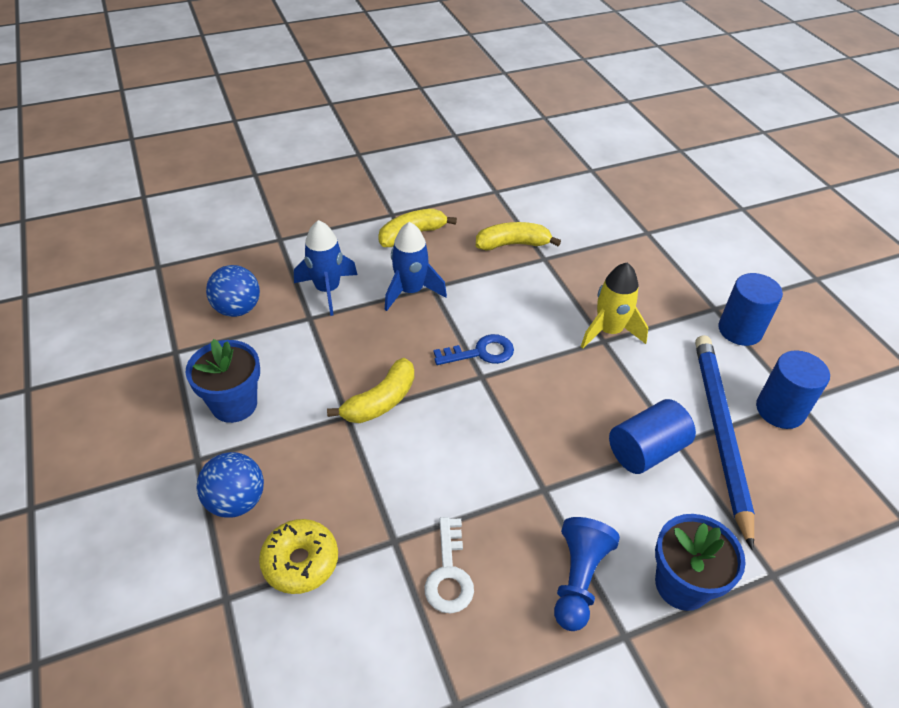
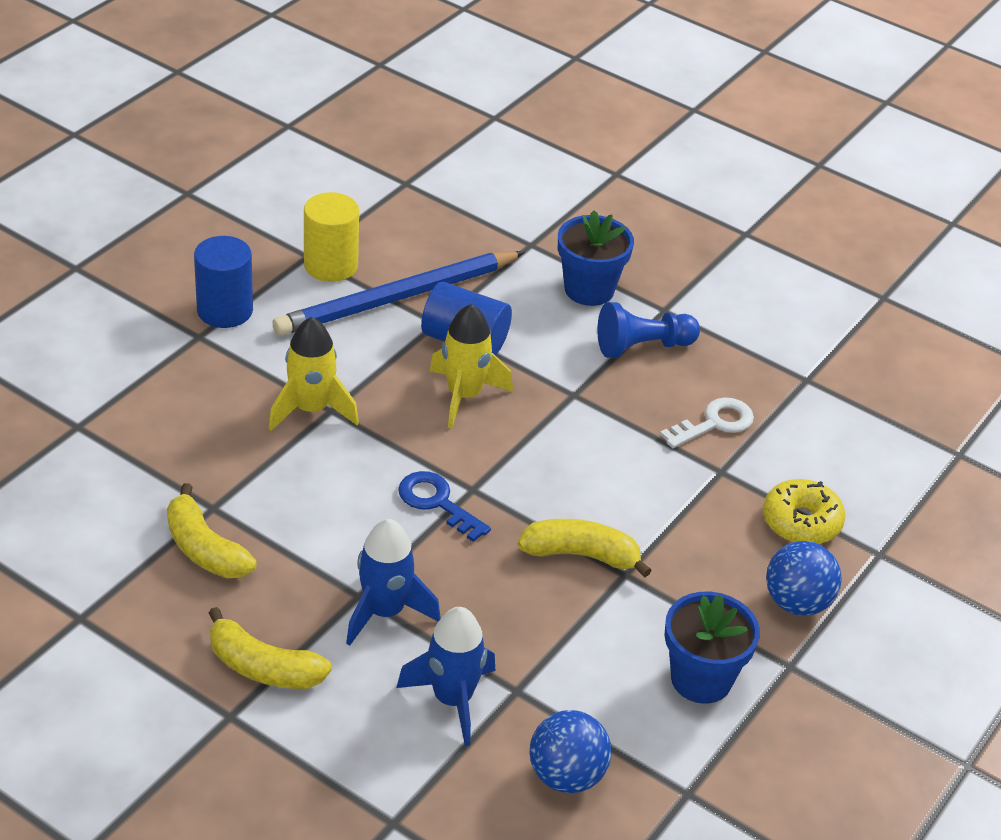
camera: 125 degrees left, 5 degrees down
(579, 418) = (464, 396): none -> yellow rocket
(780, 410) = (331, 265): blue cylinder -> yellow cylinder

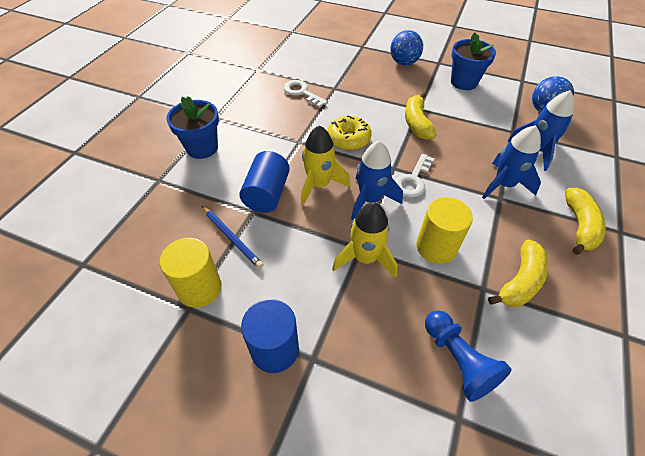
camera: 100 degrees left, 10 degrees up
(298, 484) = (436, 247): none -> yellow cylinder
(397, 298) = (232, 238): blue pencil -> blue pencil, size x0.50
(413, 442) = (370, 199): none -> blue rocket
(437, 503) = (413, 180): blue key -> white key
(642, 346) = (250, 121): blue pawn -> blue pawn (458, 360)
(801, 522) = (356, 65): yellow donut -> yellow donut (348, 139)

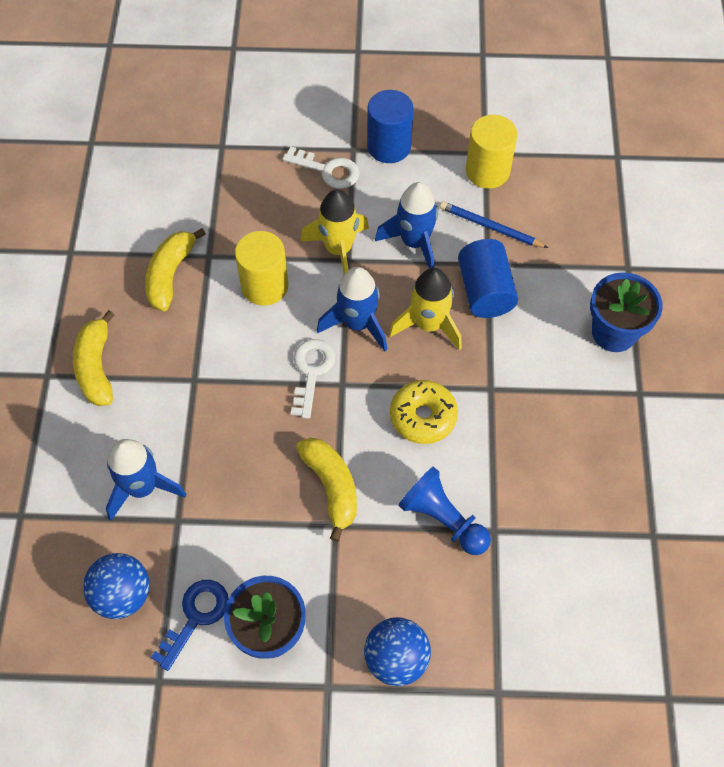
camera: 160 degrees right, 10 degrees up
(302, 93) = (542, 497): white key -> white key (328, 170)
(458, 360) = (227, 185): blue pawn -> blue pawn (443, 519)
(502, 95) = (195, 617): none -> blue key
(503, 185) = (190, 403): blue rocket -> blue rocket (414, 242)

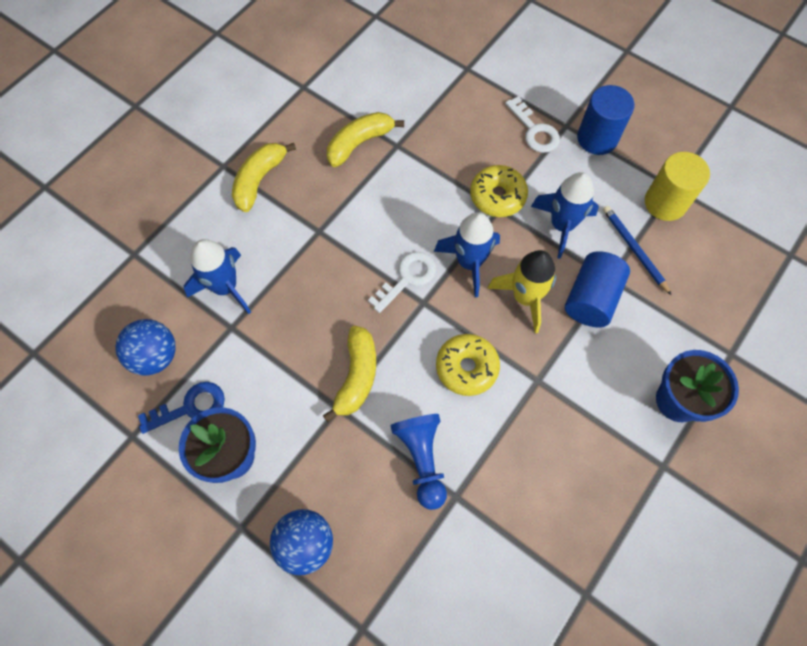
camera: 35 degrees right, 5 degrees up
(264, 286) = (421, 191): yellow cylinder -> none
(338, 249) = (497, 196): yellow rocket -> yellow donut

